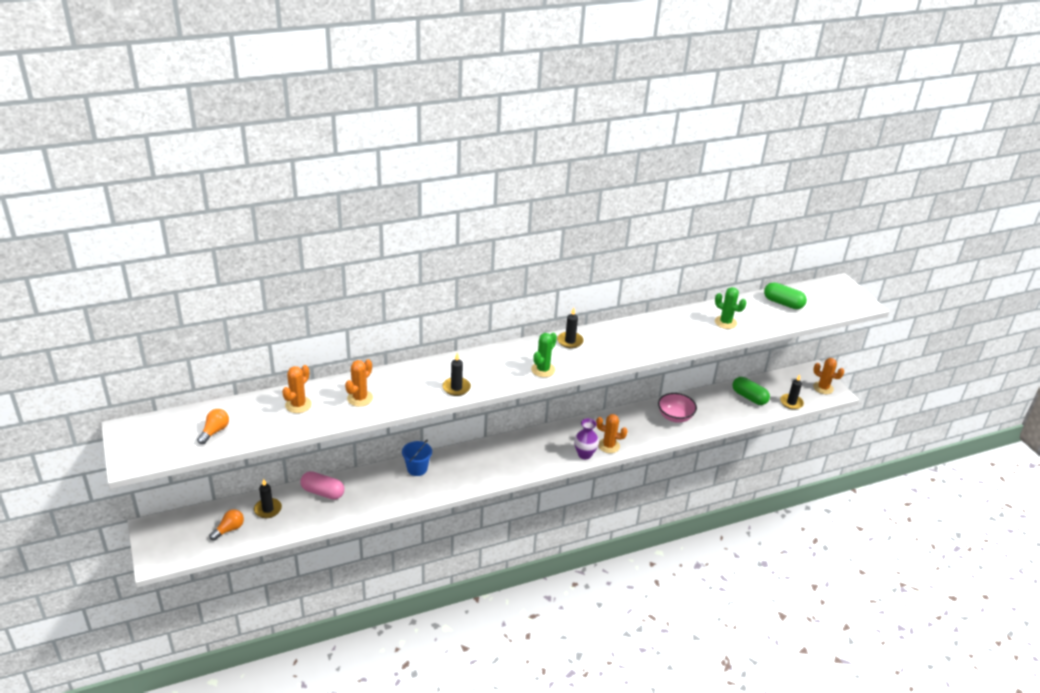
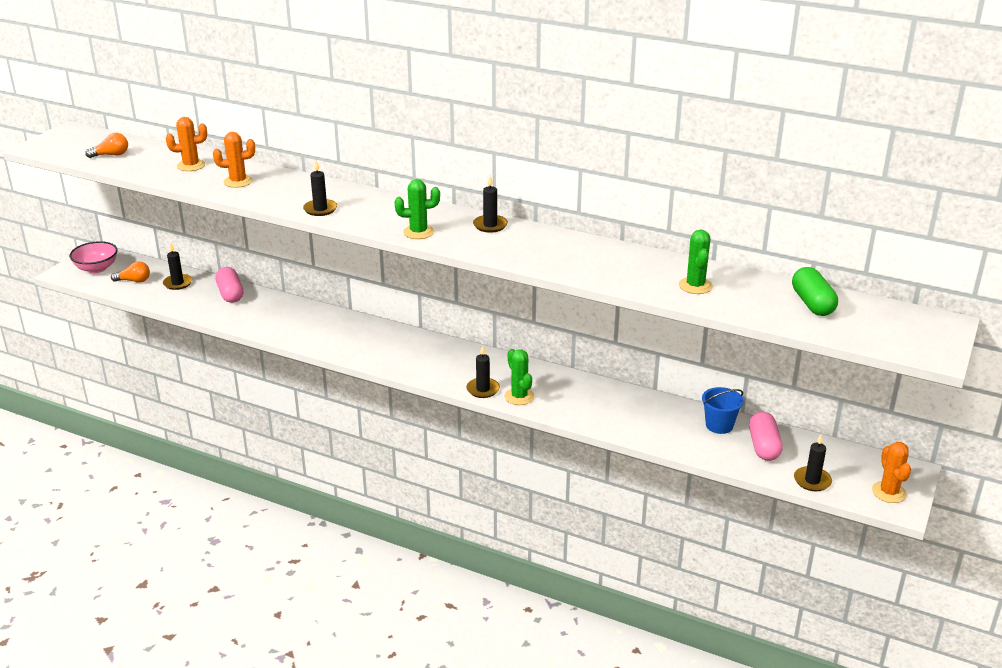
camera: 50 degrees right, 5 degrees down
(417, 469) = (323, 318): blue bucket -> blue bucket (719, 425)
(584, 454) = (483, 389): purple vase -> black candle
(608, 446) = (519, 396): orange cactus -> green cactus
(675, 417) = (637, 414): pink bowl -> pink bowl (96, 268)
(749, 397) = (763, 446): green capsule -> pink capsule

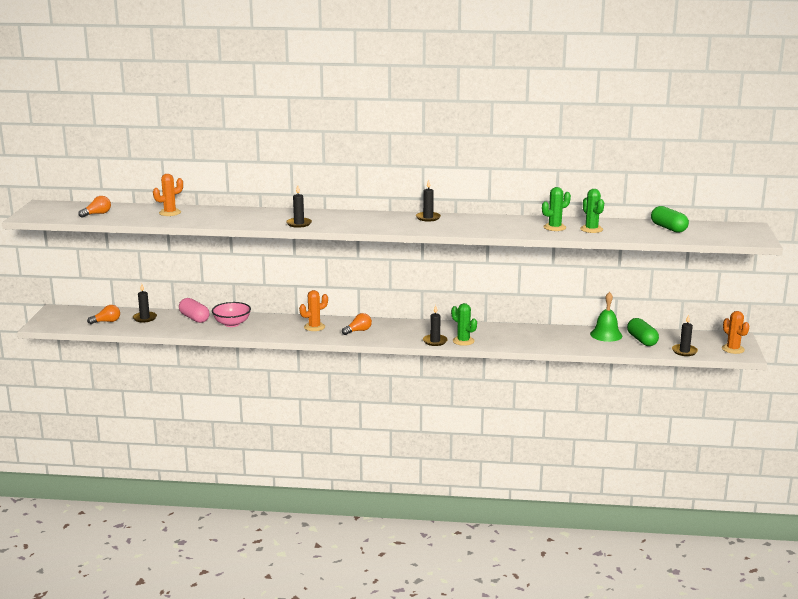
camera: 20 degrees left, 10 degrees down
(96, 268) = (66, 319): pink bowl -> pink bowl (232, 324)
(238, 181) = (218, 217): orange cactus -> orange cactus (314, 327)
(401, 352) = (358, 331): none -> orange light bulb
(418, 232) = (383, 226): green cactus -> green cactus (554, 227)
(719, 425) = (606, 335): blue bucket -> green bell
(763, 446) = (642, 340): pink capsule -> green capsule

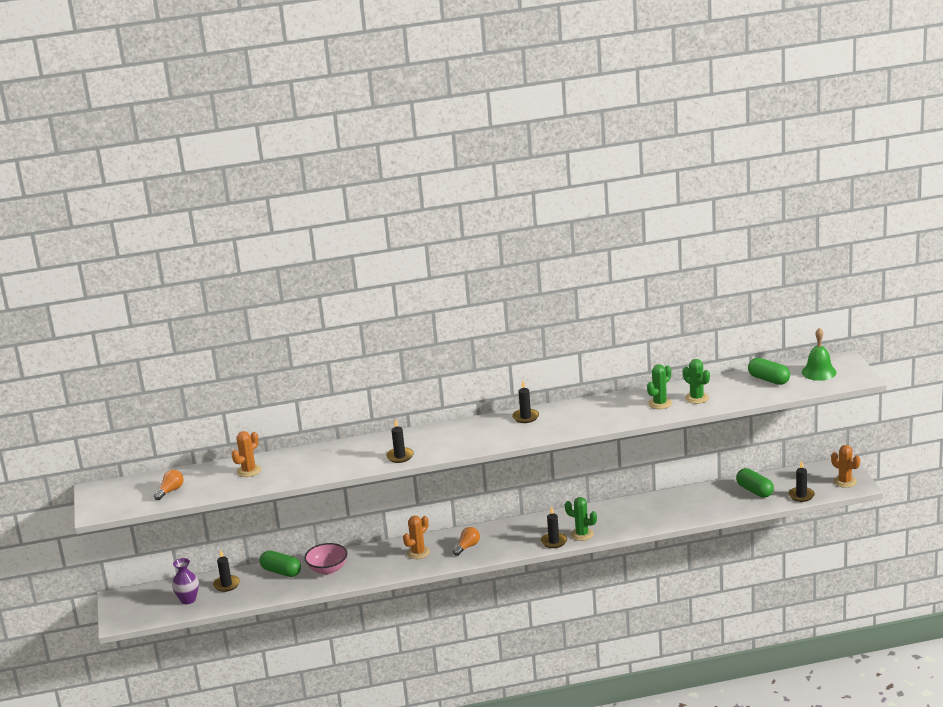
camera: 15 degrees left, 5 degrees up
(106, 321) = (188, 600): orange light bulb -> purple vase
(194, 318) = (281, 572): pink capsule -> green capsule
(606, 335) = (717, 492): green bell -> green bell (819, 372)

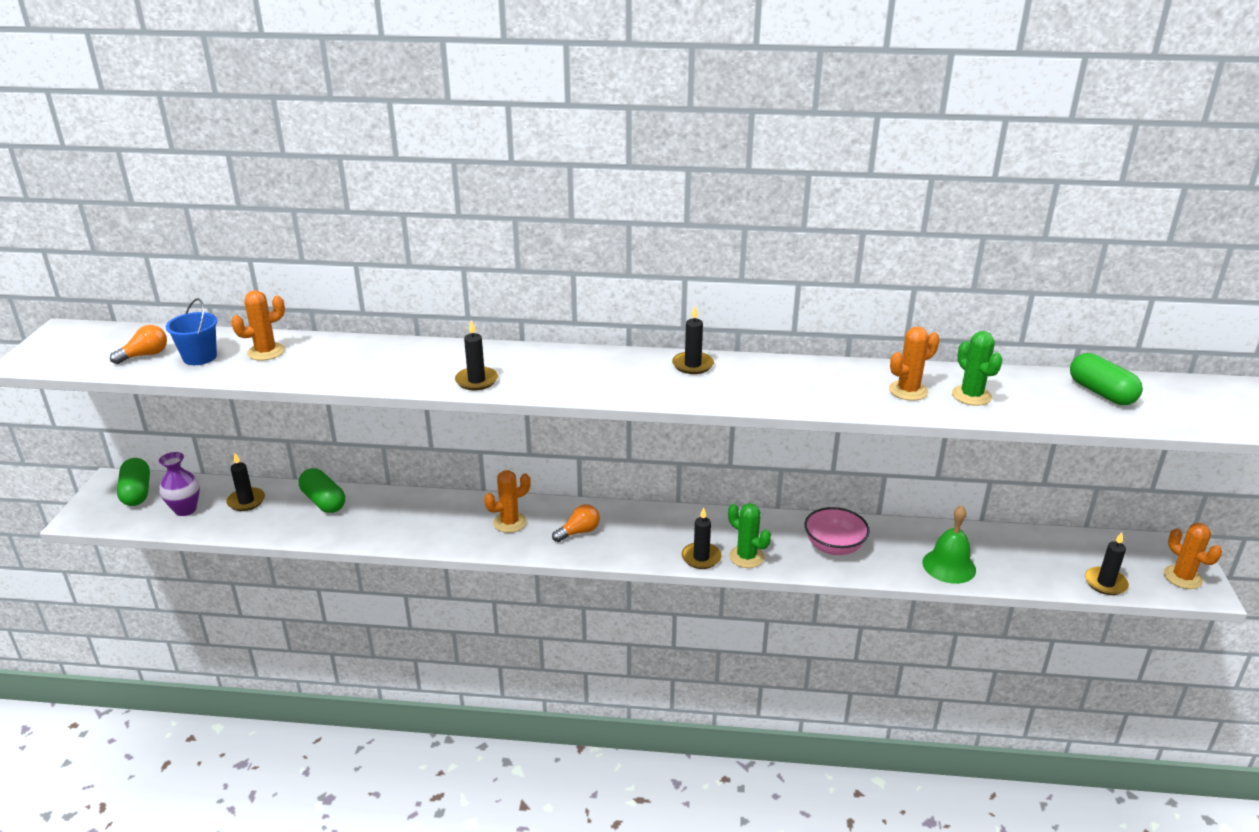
camera: 15 degrees right, 5 degrees up
(208, 484) = (200, 357): none -> blue bucket
(327, 569) = (381, 514): pink bowl -> pink bowl (834, 547)
(660, 403) = (908, 391): green cactus -> orange cactus
(755, 491) = (1031, 555): green capsule -> green capsule (137, 492)
(819, 372) = (1191, 399): green bell -> green bell (949, 566)

